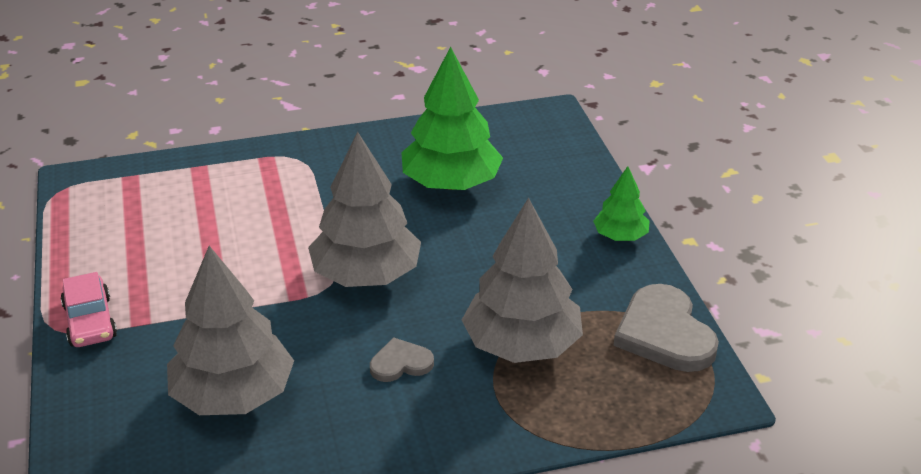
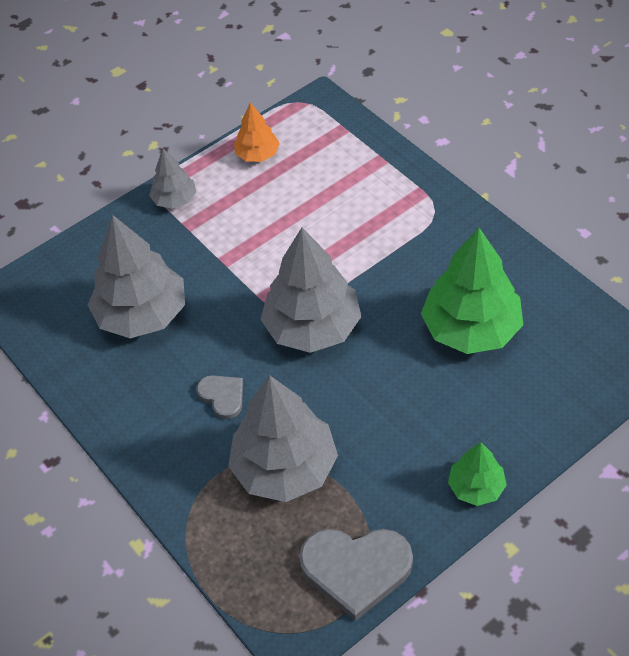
camera: 70 degrees right, 15 degrees up
(90, 321) = (175, 200): pink car -> grey tree
(97, 242) = (257, 154): none -> orange tree
(664, 333) = (356, 569): grey heart -> grey heart turned 135 degrees counterclockwise

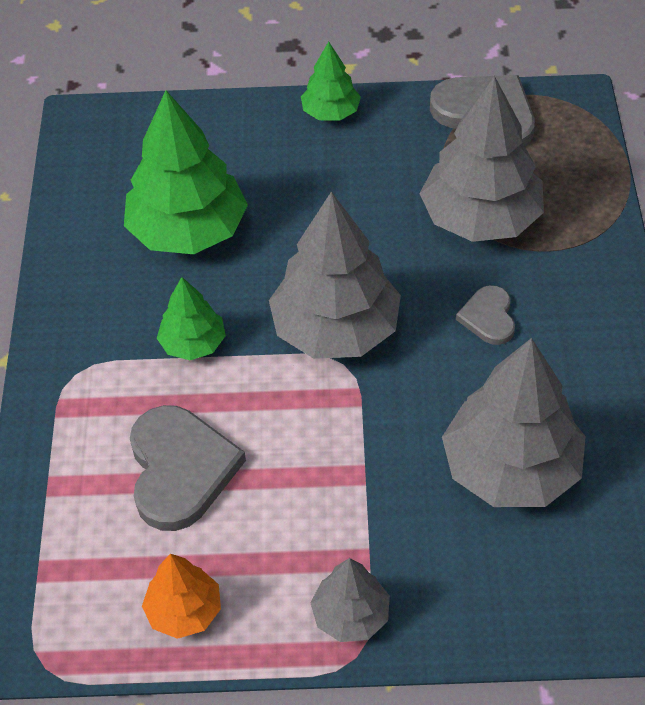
camera: 145 degrees left, 0 degrees up
(324, 205) = (180, 469): none -> grey heart
(388, 266) = (193, 344): none -> green tree

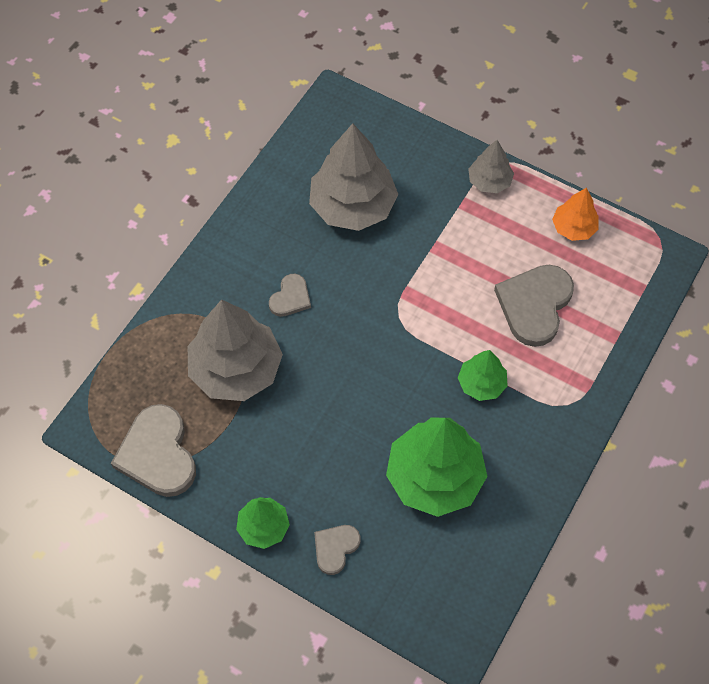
camera: 150 degrees left, 10 degrees up
(248, 130) = (335, 548): none -> grey heart
(336, 329) = (387, 342): grey tree -> none

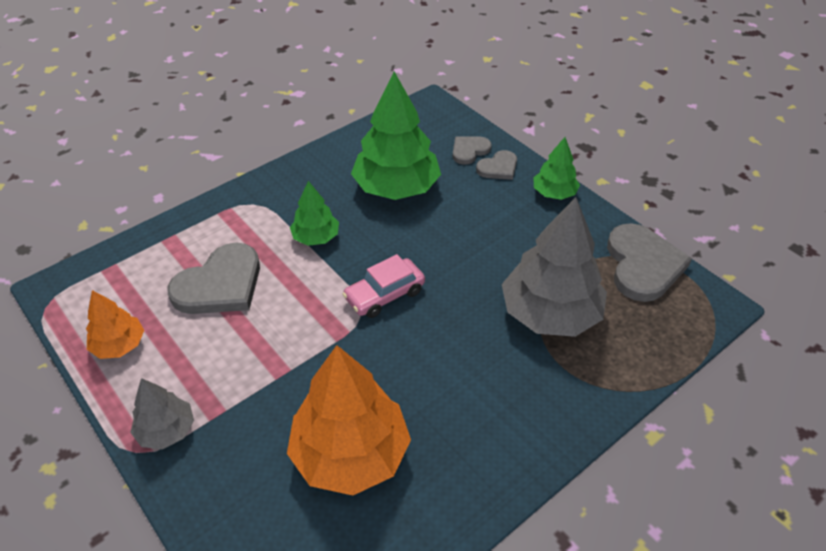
camera: 160 degrees left, 15 degrees down
(290, 297) = (469, 366): grey heart -> grey heart (469, 151)
(352, 206) = (350, 453): grey tree -> orange tree
(387, 341) = (385, 295): none -> pink car

